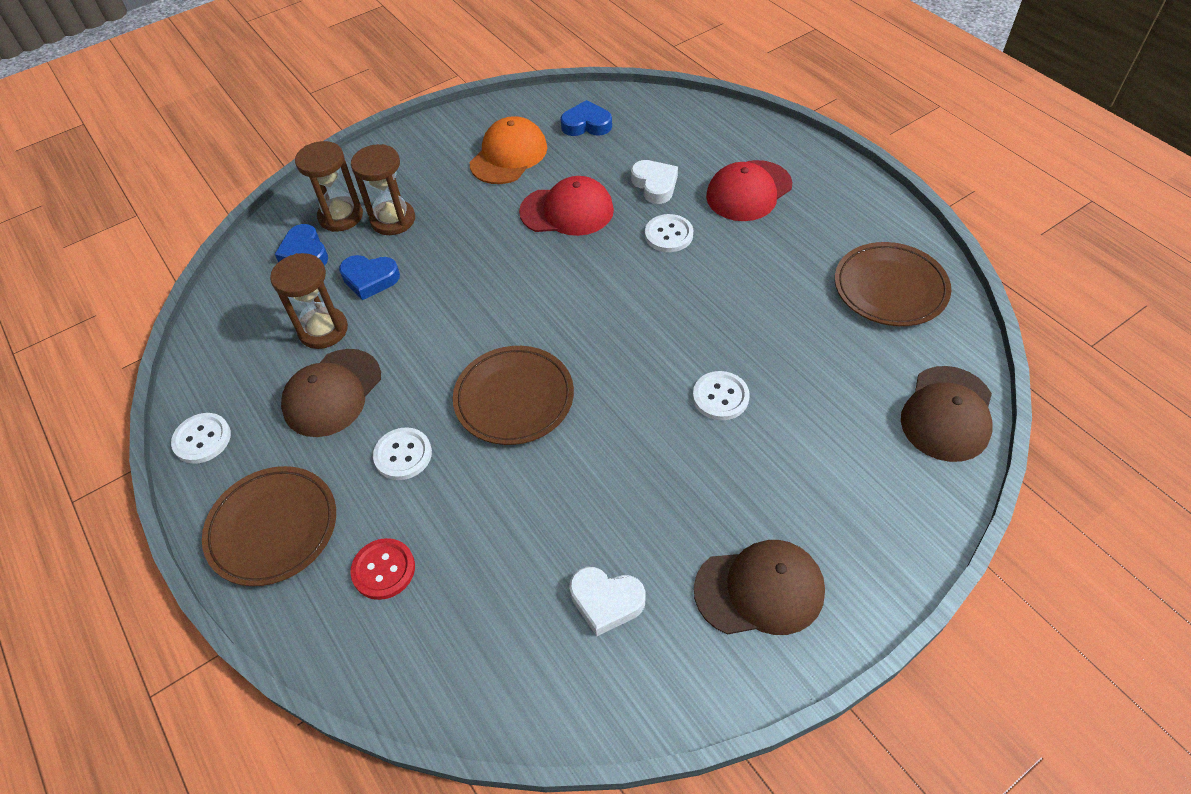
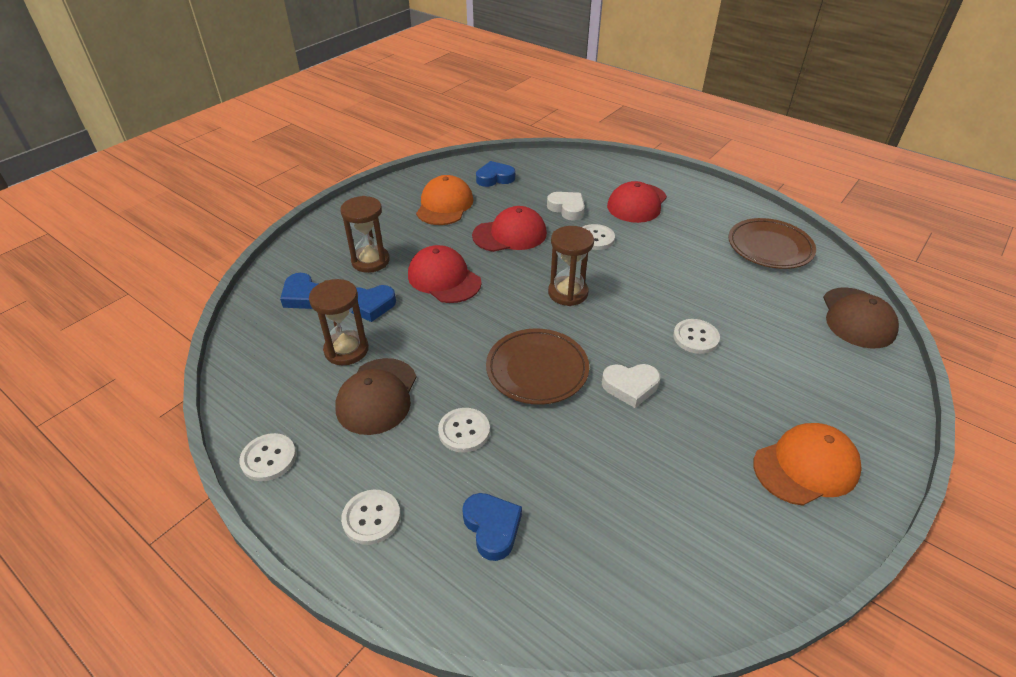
camera: 20 degrees left, 10 degrees down
(273, 528) = (371, 518): brown plate -> white button
(341, 216) = (323, 265): brown hourglass -> brown hourglass (568, 293)
(383, 570) = (492, 528): red button -> blue heart
(464, 259) = (444, 278): none -> red cap
(606, 601) = (695, 505): white heart -> white heart (630, 387)
(759, 590) = (806, 466): brown cap -> orange cap

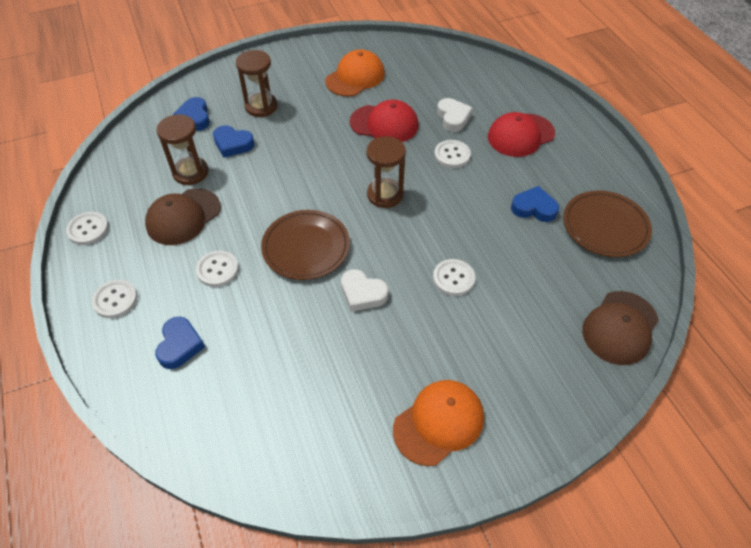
camera: 30 degrees right, 10 degrees up
(444, 278) = (301, 143): red cap -> none
(495, 178) = (417, 66): blue heart -> blue heart (534, 208)
(806, 466) = (439, 423): orange cap -> orange cap turned 45 degrees counterclockwise

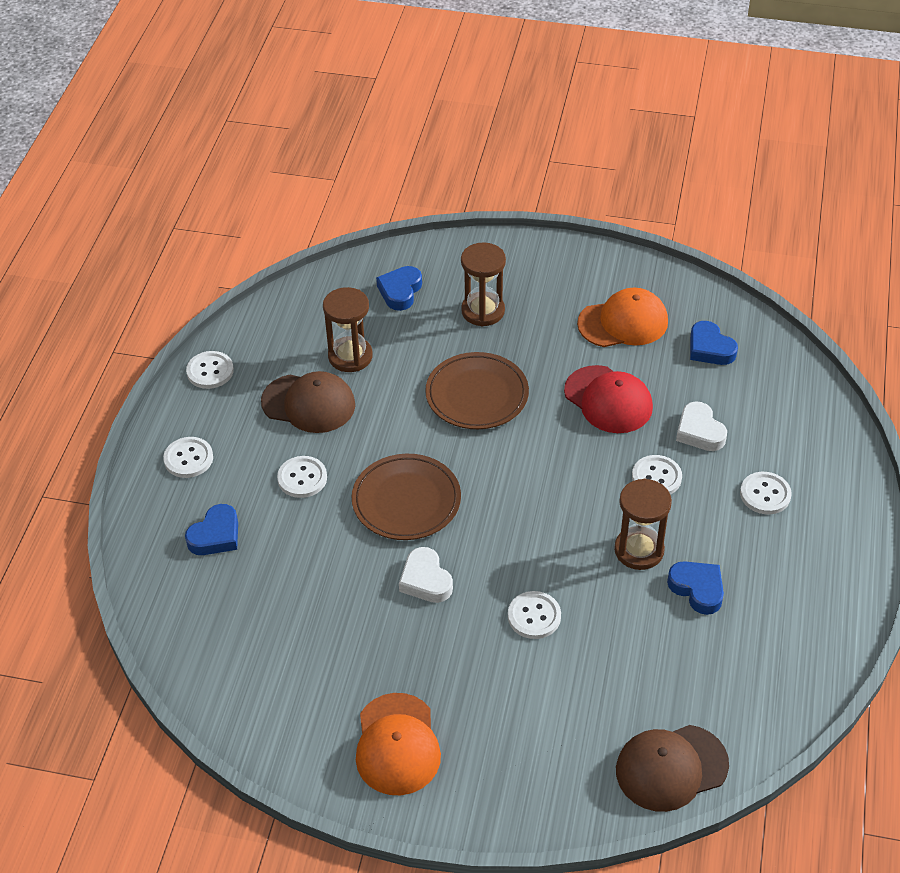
camera: 35 degrees right, 5 degrees down
(183, 217) = (308, 403): brown cap -> brown cap turned 150 degrees counterclockwise
(233, 144) = (418, 344): blue heart -> blue heart (710, 348)
(385, 194) = (537, 485): brown hourglass -> brown hourglass (639, 550)
(439, 423) = (397, 744): orange cap -> orange cap turned 90 degrees clockwise
(453, 118) = (699, 431): white heart -> white heart turned 135 degrees clockwise
(520, 135) = (765, 494): red cap -> white button
(605, 226) = (764, 655): brown plate -> brown plate (477, 395)

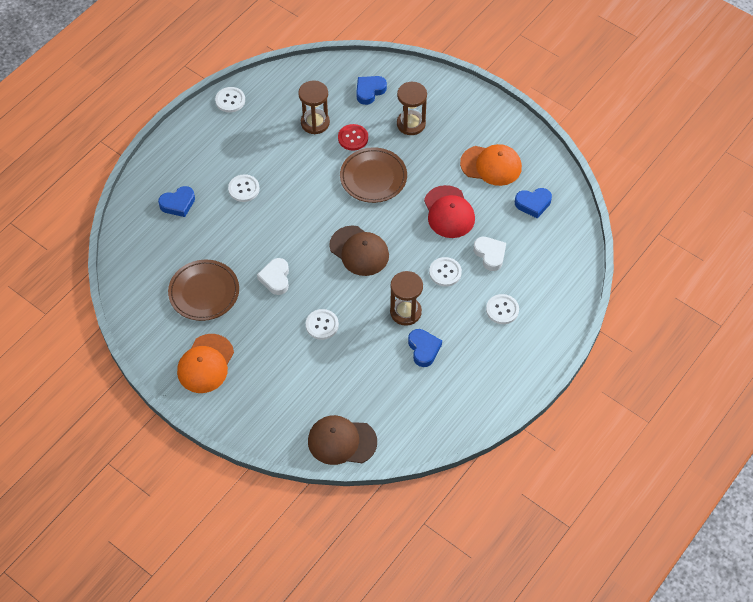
camera: 25 degrees right, 10 degrees up
(188, 459) = (188, 151): white button -> none
(308, 403) = (274, 144): brown cap -> brown cap (359, 251)
(406, 501) = (293, 227): brown plate -> brown plate (204, 292)
(415, 356) = (353, 138): none -> red button
(699, 431) = (490, 254): white heart -> white heart turned 150 degrees clockwise
(710, 348) = (533, 204): blue heart -> blue heart turned 90 degrees counterclockwise

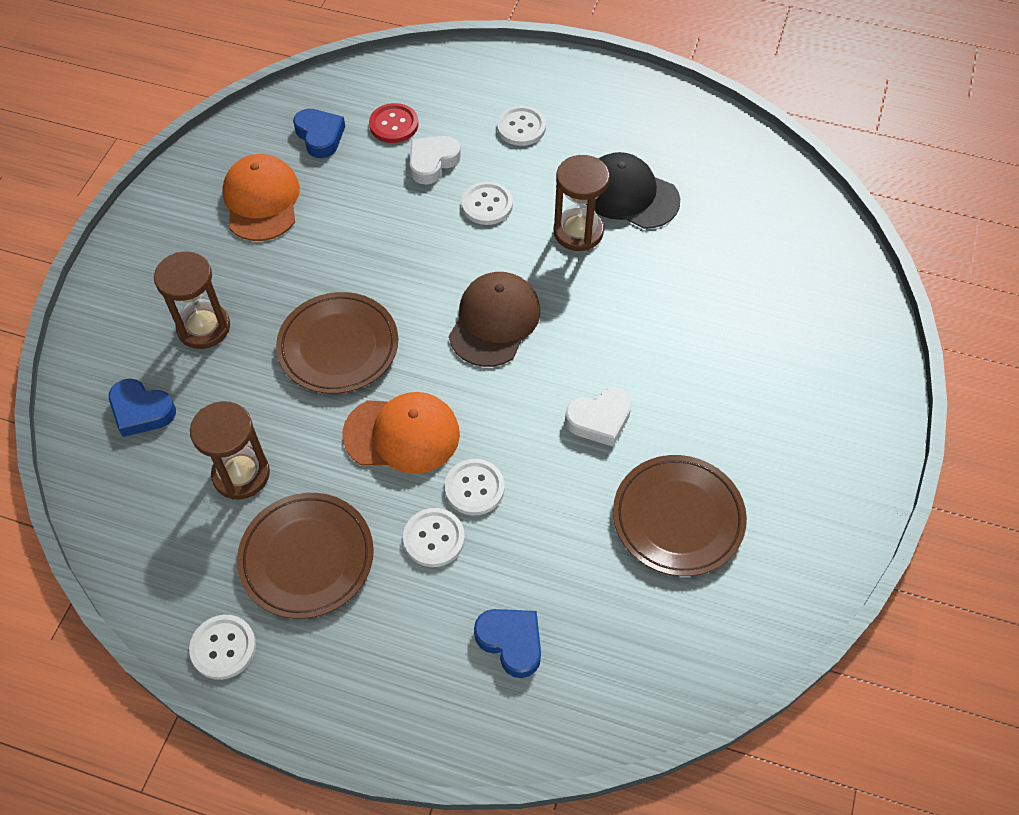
camera: 110 degrees left, 0 degrees up
(205, 364) = (807, 462): orange cap -> orange cap (402, 434)
(258, 138) = (307, 558): none -> brown plate
(322, 325) = (653, 327): white button -> white button (474, 488)
(342, 441) = (825, 244): brown cap -> none
(353, 138) = (260, 403): red button -> red button (394, 125)
(423, 349) = (629, 195): blue heart -> black cap
(449, 212) = (373, 229): red cap -> none

